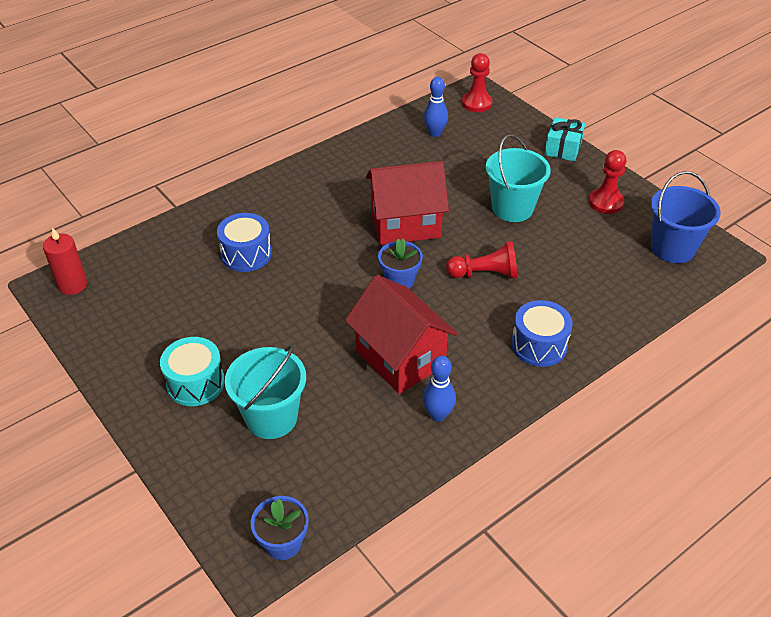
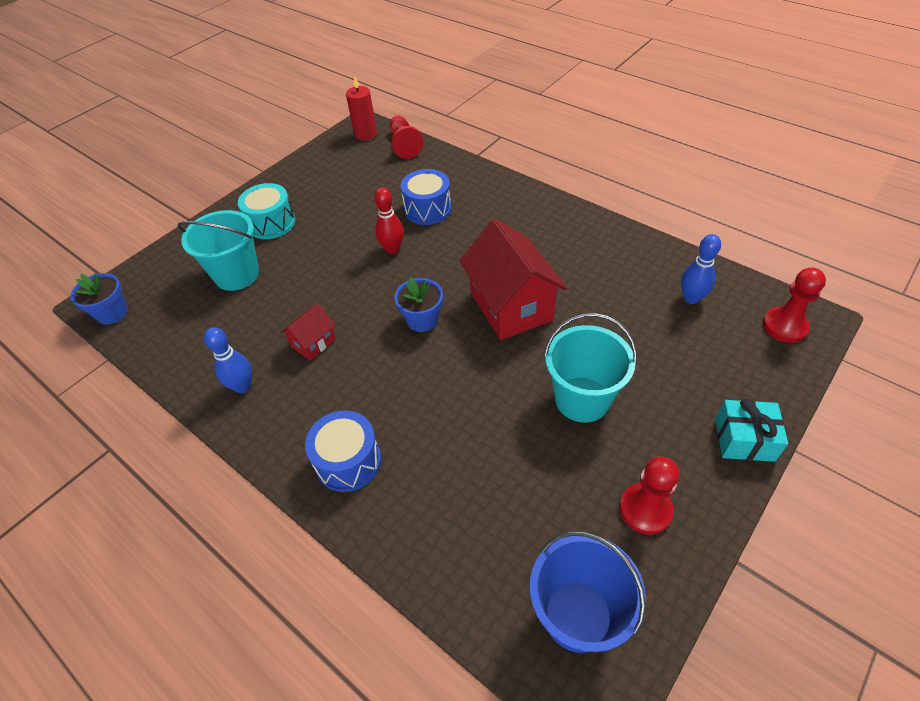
camera: 80 degrees right, 5 degrees up
(294, 287) = (392, 249): none -> red bowling pin
(400, 358) = (313, 343): red house -> red house, size x0.48
(484, 274) = (453, 390): red pawn -> red pawn (404, 145)

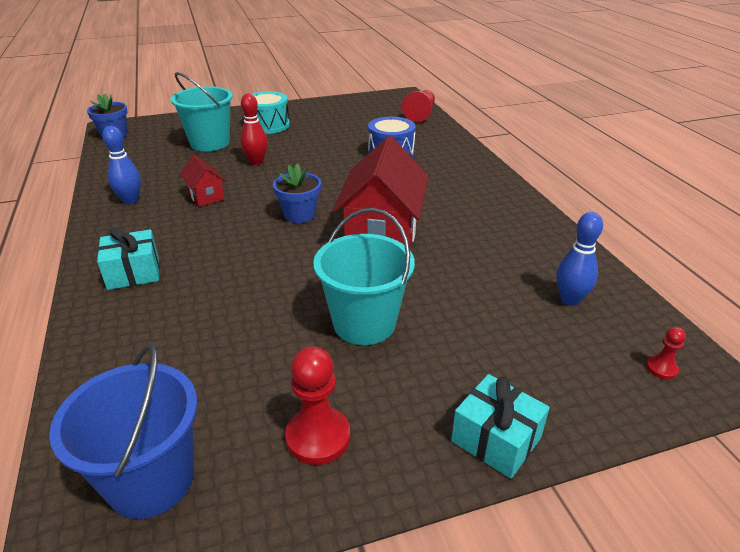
camera: 30 degrees right, 15 degrees down
(313, 343) = (206, 196): red house -> red house turned 75 degrees clockwise
(348, 461) = (133, 273): blue drum -> turquoise gift
(365, 134) = (398, 100): red candle -> none
(392, 249) = (333, 167): red bowling pin -> red bowling pin (256, 162)
(784, 326) = (661, 368): red pawn -> red pawn, size x0.51

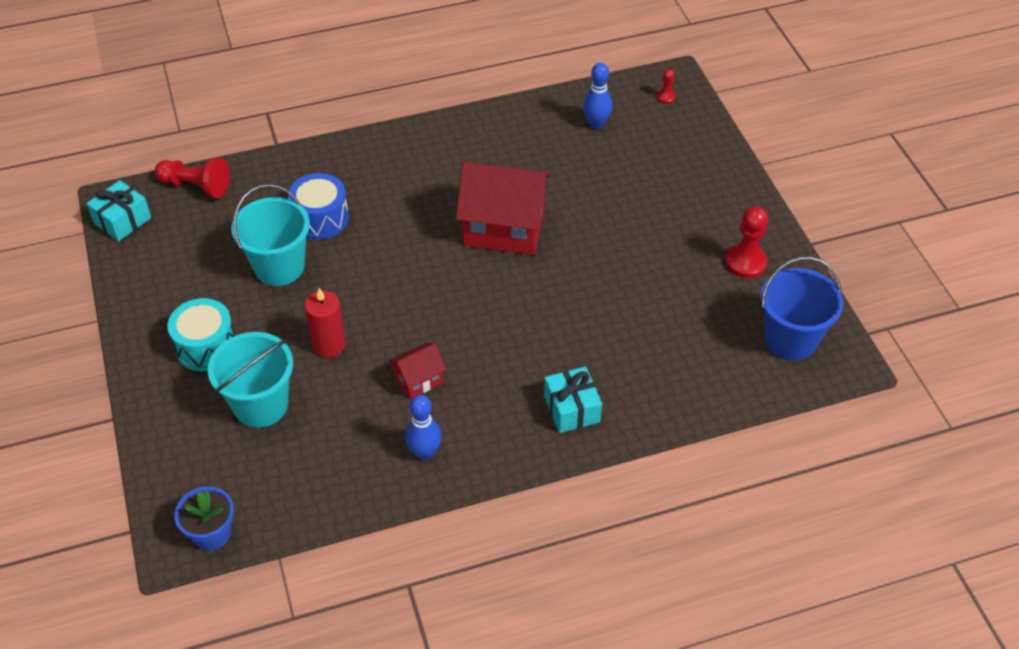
camera: 90 degrees left, 15 degrees up
(256, 162) = (329, 345): red bowling pin -> red candle
(299, 215) = (463, 292): blue flower pot -> none
(364, 323) = (633, 241): turquoise bucket -> turquoise bucket (279, 267)
(496, 439) = (734, 181): turquoise gift -> turquoise gift (122, 220)

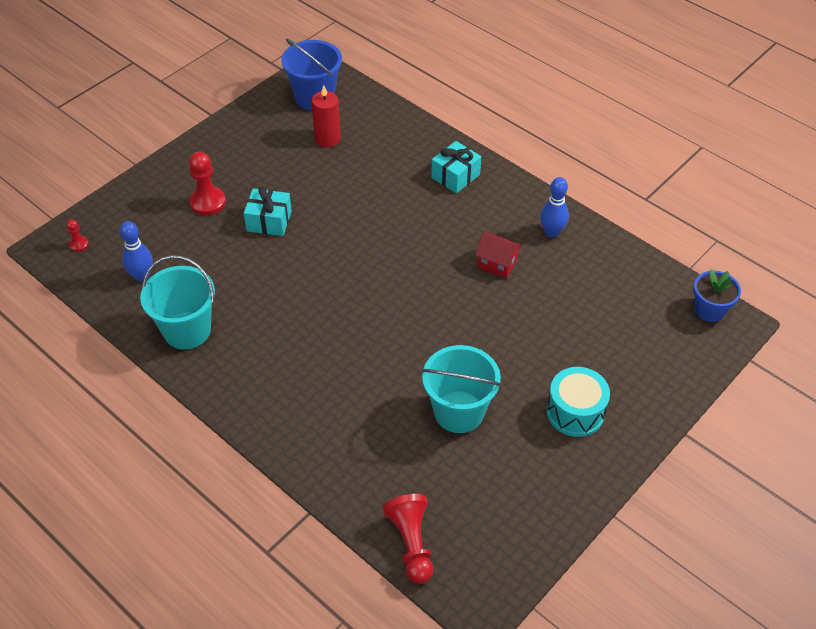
camera: 120 degrees left, 0 degrees up
(122, 220) = (498, 578): turquoise gift -> turquoise gift (269, 221)
(261, 405) = (594, 343): turquoise bucket -> turquoise bucket (187, 330)
(321, 218) = (384, 414): blue drum -> none
(329, 345) = (509, 332): red candle -> red candle (327, 139)
(504, 229) = (311, 282): red house -> none
(745, 262) = (255, 138): red pawn -> red pawn (208, 202)

